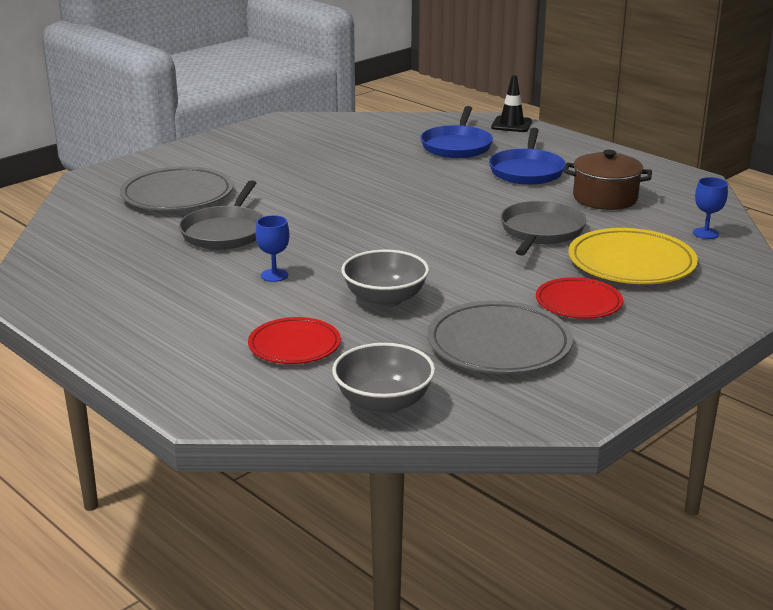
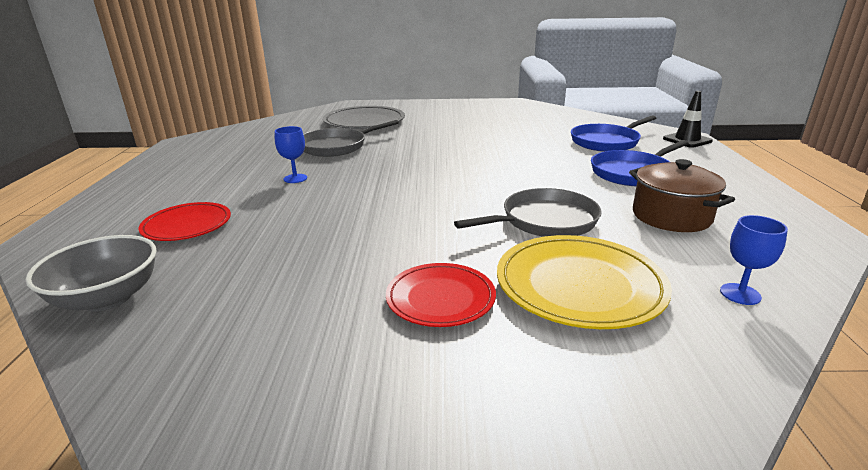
camera: 45 degrees right, 0 degrees up
(385, 299) = (311, 221): grey bowl -> none
(499, 344) = (289, 299): grey plate -> none

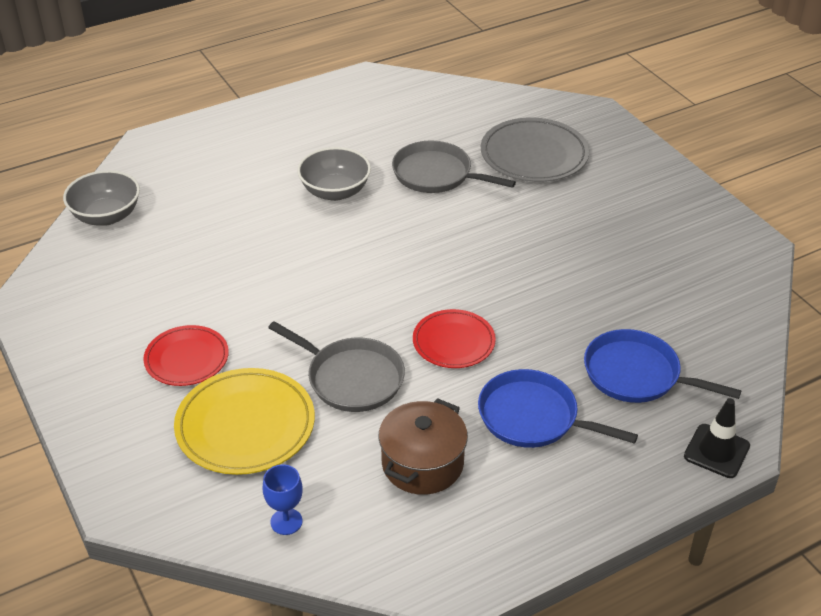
camera: 60 degrees right, 15 degrees up
(187, 225) = (211, 187): red plate -> red plate (453, 342)
(295, 178) = (335, 191): blue goblet -> grey bowl

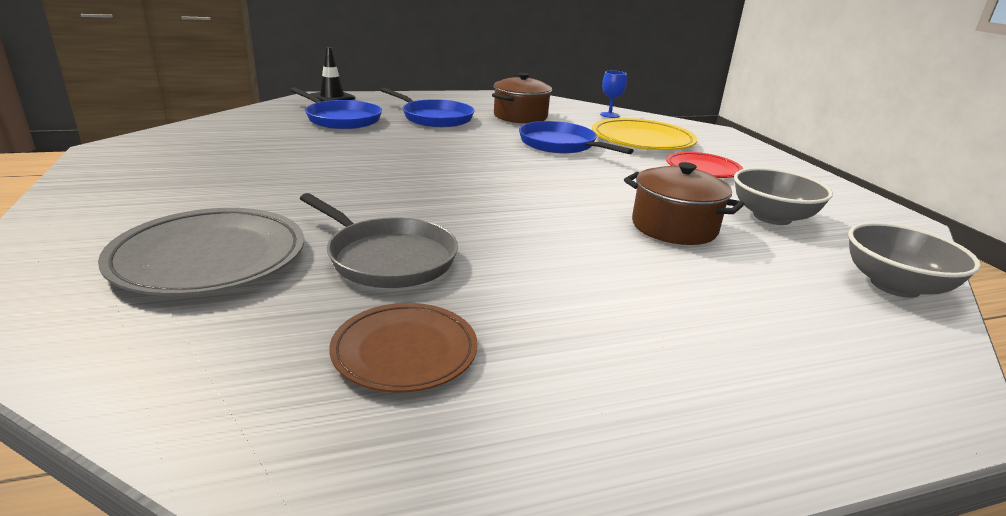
camera: 170 degrees left, 15 degrees down
(244, 245) = (674, 227): none -> brown pot
(335, 191) = (551, 262): grey bowl -> grey bowl (772, 217)
(351, 378) = (560, 145): grey pan -> blue pan
(394, 125) = (405, 351): none -> brown plate
(453, 342) = (468, 146): red plate -> none

